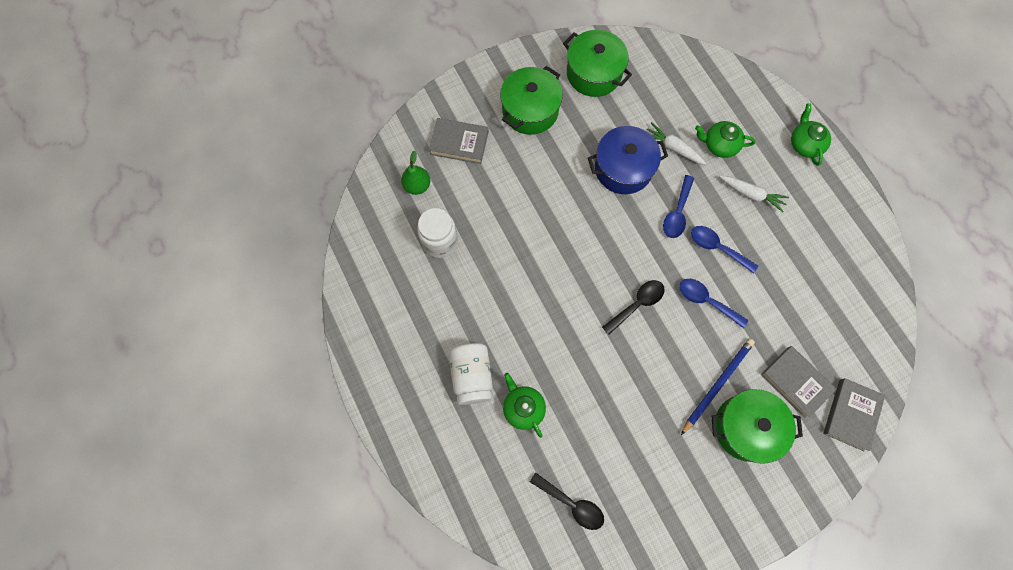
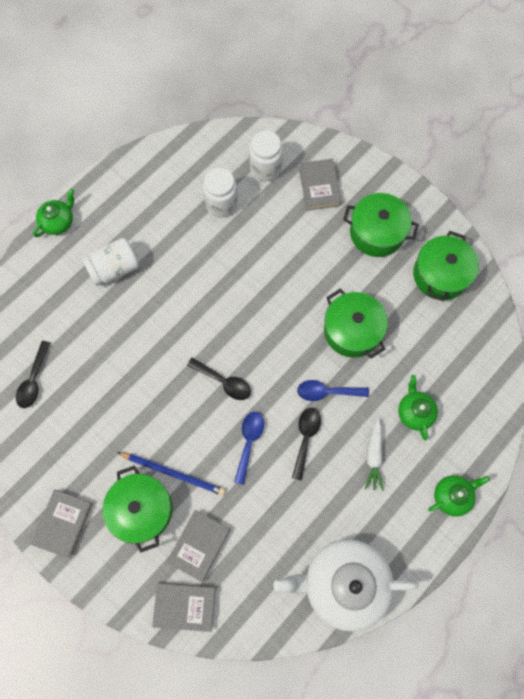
camera: 70 degrees right, 0 degrees up
(417, 185) = (265, 168): green pear -> white jar
(523, 408) = (101, 317): green teapot -> green teapot (58, 222)
(623, 168) = (352, 330): blue pot -> green pot
(673, 148) = (393, 369): white carrot -> none
(717, 248) = (305, 438): blue spoon -> black spoon
(740, 515) = (63, 523): none -> grey book
(860, 263) = (343, 583): none -> white teapot

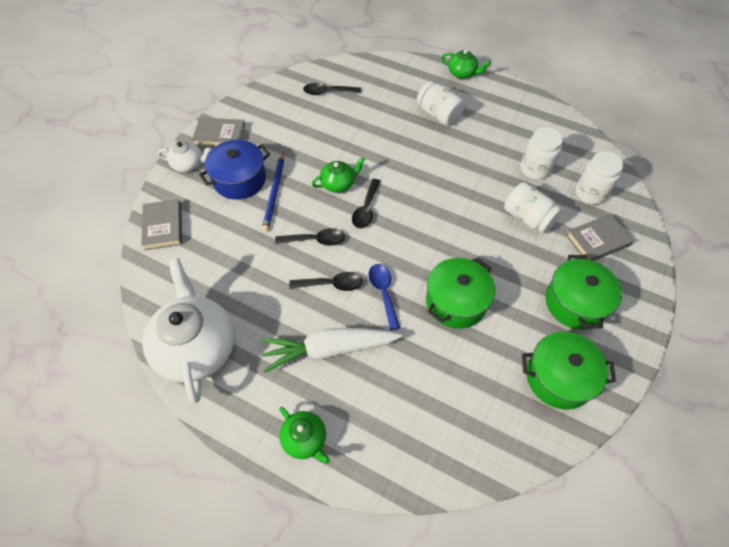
camera: 75 degrees right, 15 degrees down
(98, 567) = (188, 164): none -> white teapot
(142, 509) = (239, 180): green pot -> blue pot
(199, 545) = (216, 225): grey book -> none
(249, 442) = (315, 240): blue spoon -> black spoon
(278, 234) = (527, 218): none -> white jar
(374, 456) = (329, 349): white carrot -> white carrot, size x1.80
(414, 412) = (388, 381): green teapot -> green teapot (338, 184)

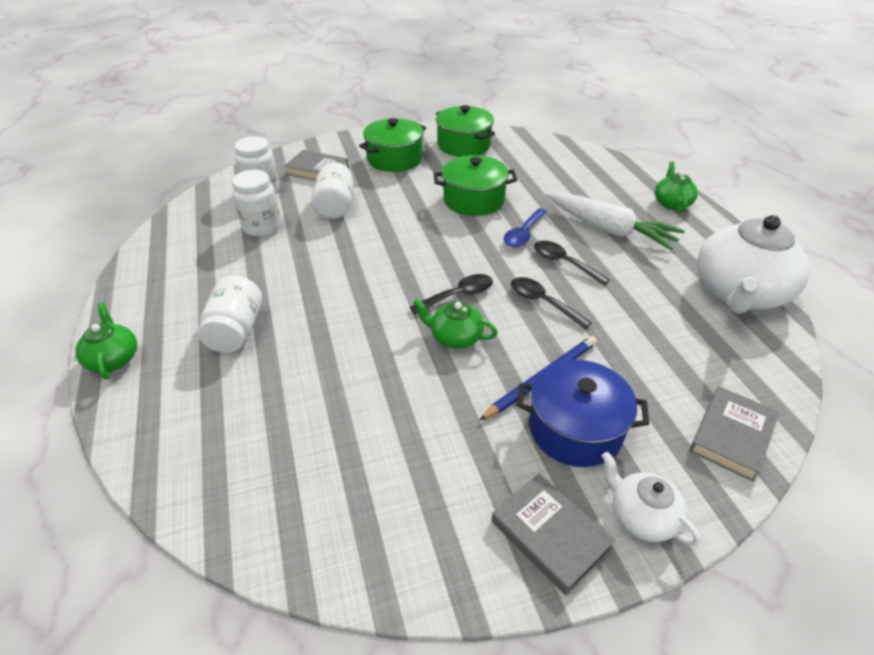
camera: 135 degrees left, 15 degrees down
(327, 92) = (299, 479): black spoon -> none

